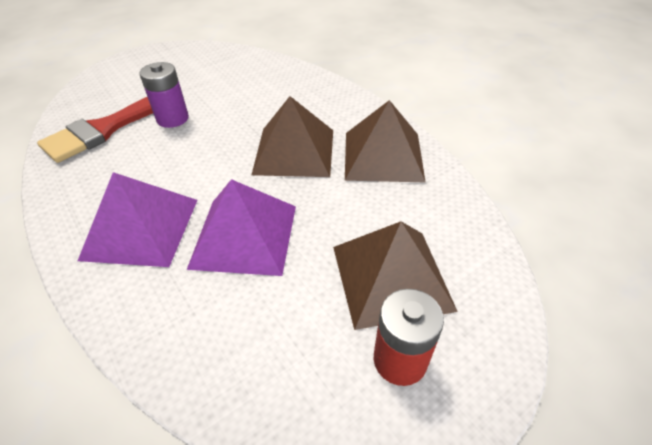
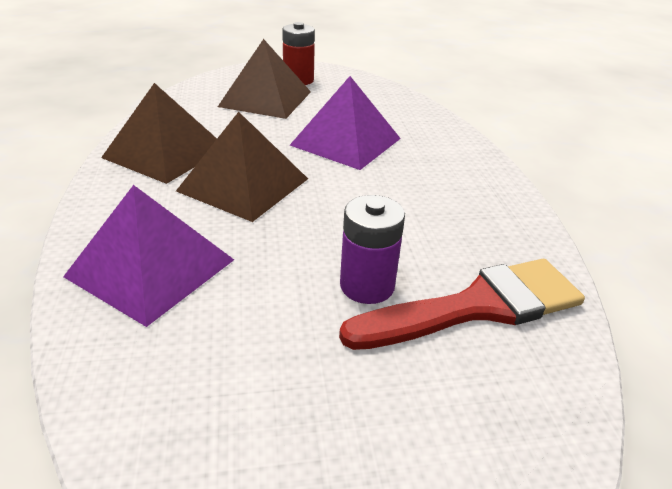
camera: 155 degrees left, 10 degrees down
(141, 228) = (433, 171): purple pyramid -> purple pyramid (150, 268)

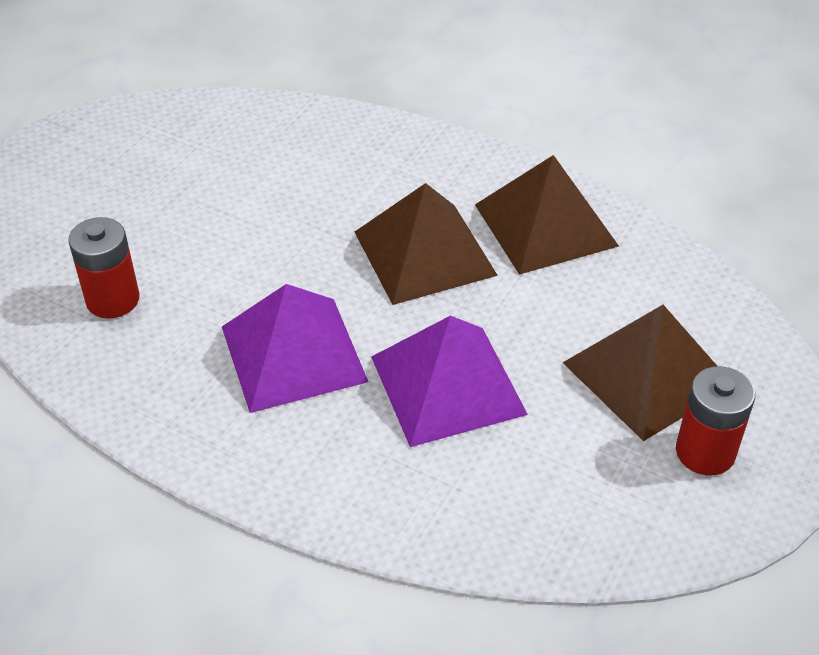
camera: 130 degrees right, 10 degrees up
(150, 268) = (347, 157): purple pyramid -> purple pyramid (293, 353)
(367, 285) = (203, 254): purple battery -> none
(477, 306) = (113, 300): red brush -> red battery

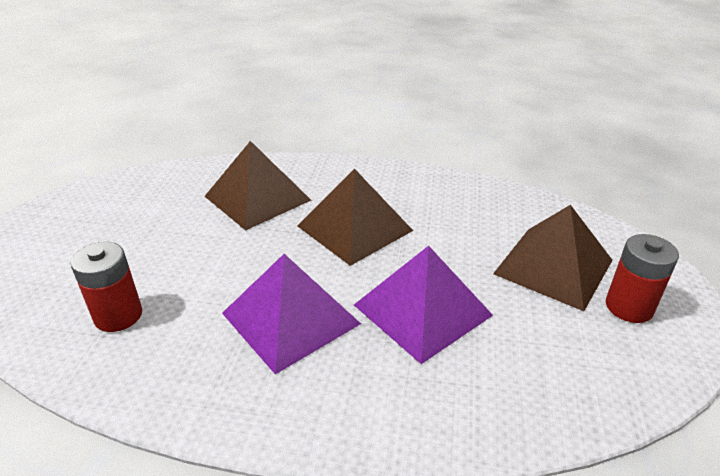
camera: 20 degrees left, 10 degrees down
(546, 225) = (425, 195): brown pyramid -> brown pyramid (257, 198)

